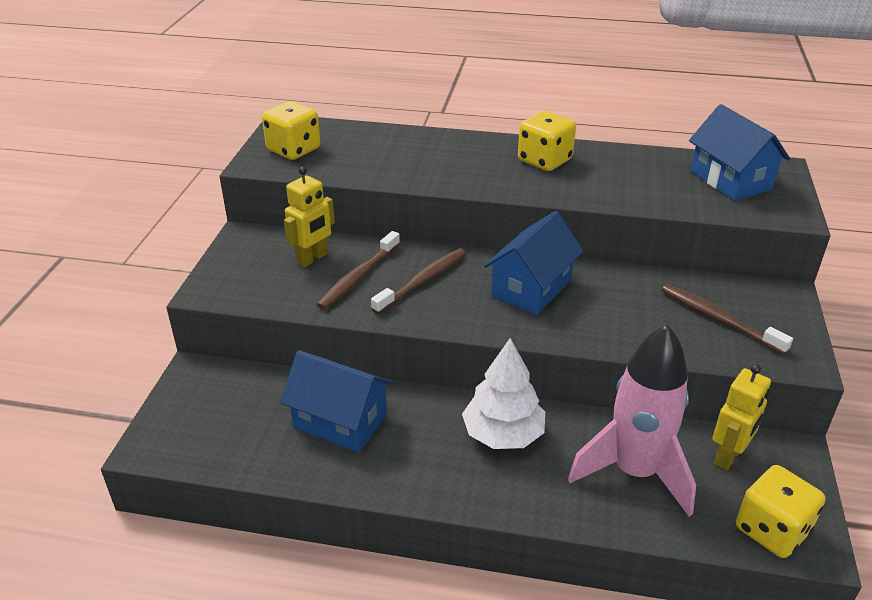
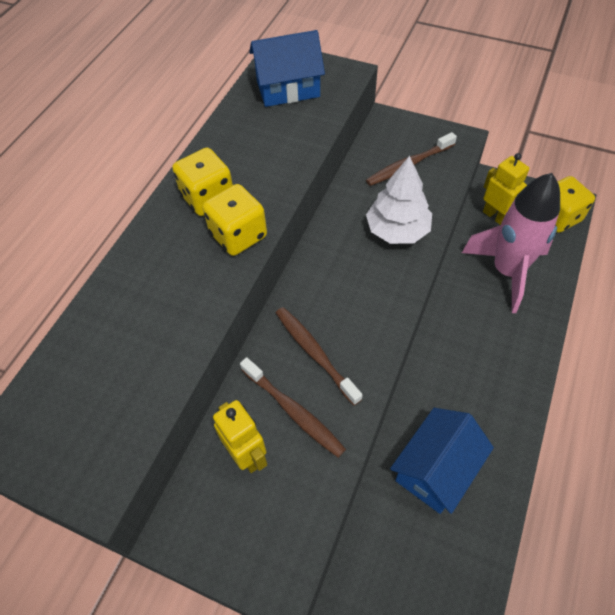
camera: 75 degrees left, 20 degrees up
(293, 150) = (79, 438): yellow dice -> yellow dice (238, 235)
(503, 434) = (463, 344): white tree -> white tree (397, 230)
(531, 288) = (346, 270): blue house -> none

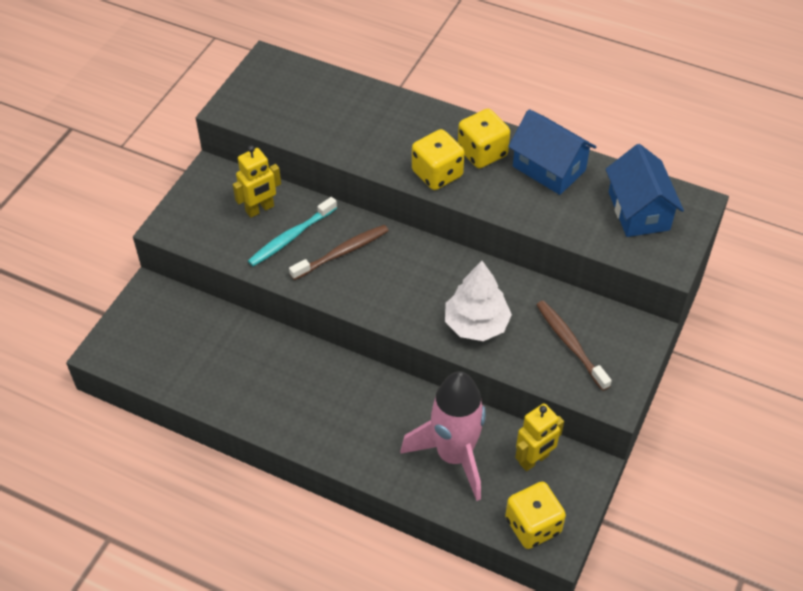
camera: 90 degrees right, 5 degrees down
(293, 411) = (291, 237): brown toothbrush -> turquoise toothbrush
(436, 469) = (248, 361): blue house -> blue house (549, 168)

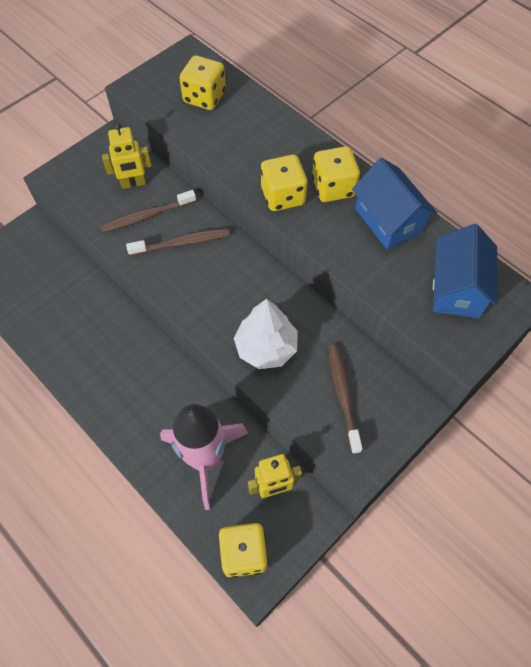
camera: 20 degrees right, 10 degrees up
(291, 237) = (146, 216): turquoise toothbrush -> brown toothbrush
(309, 100) = (204, 97): none -> yellow dice

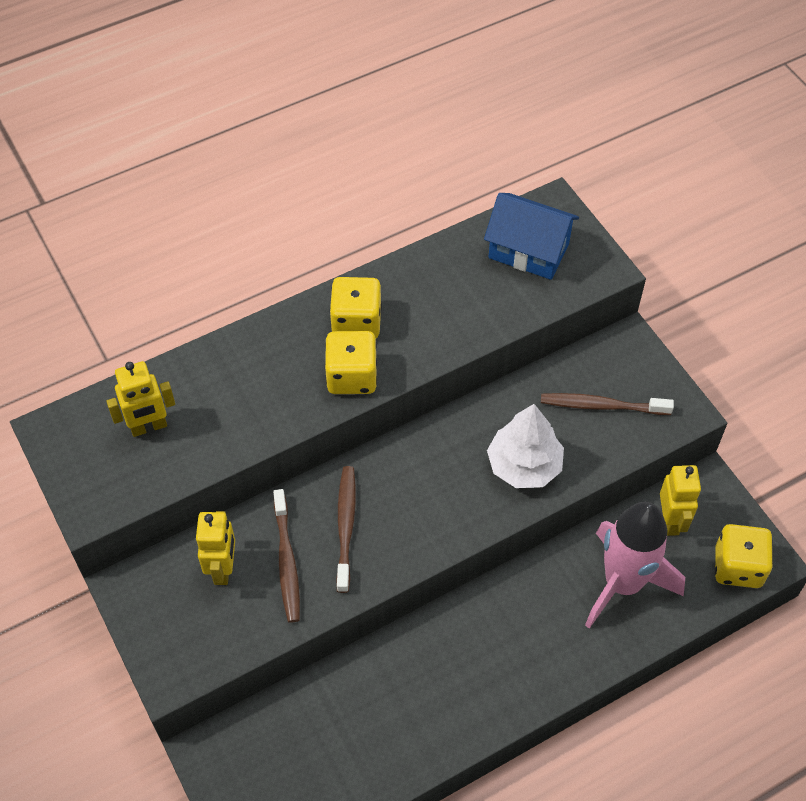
camera: 75 degrees left, 5 degrees down
(204, 97) = (149, 427): yellow dice -> yellow robot
(388, 220) = (422, 283): blue house -> none

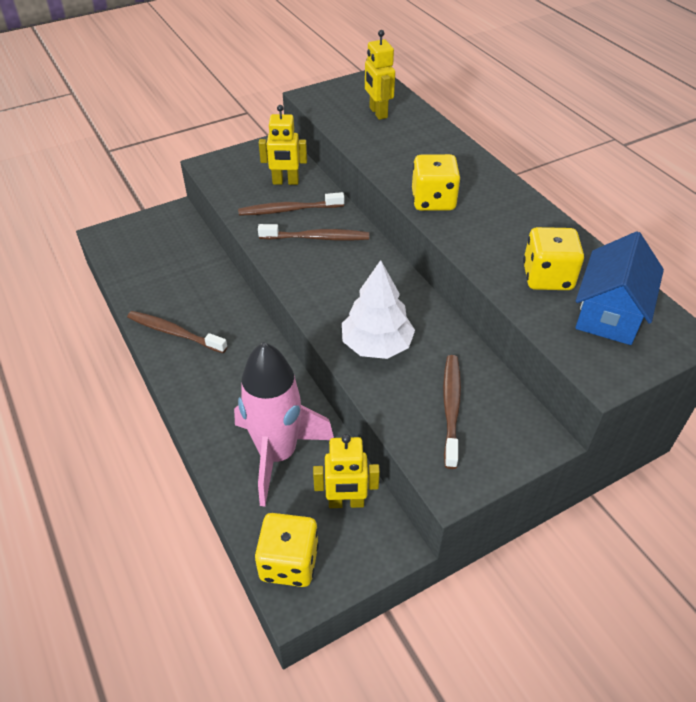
camera: 90 degrees right, 10 degrees down
(356, 322) = (490, 202): yellow dice -> yellow dice (547, 277)
(454, 713) = (174, 333): none -> brown toothbrush

